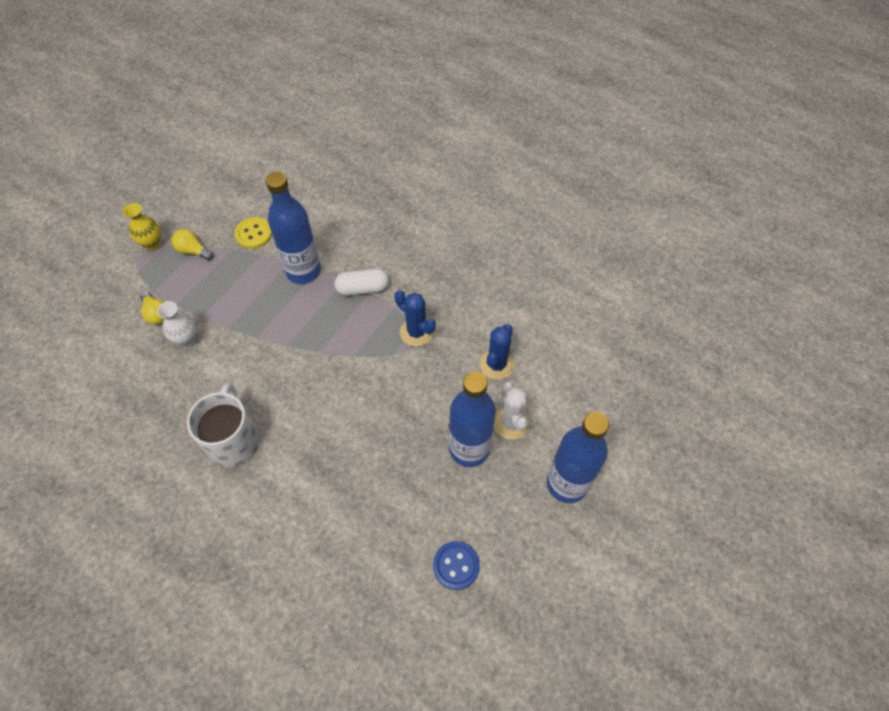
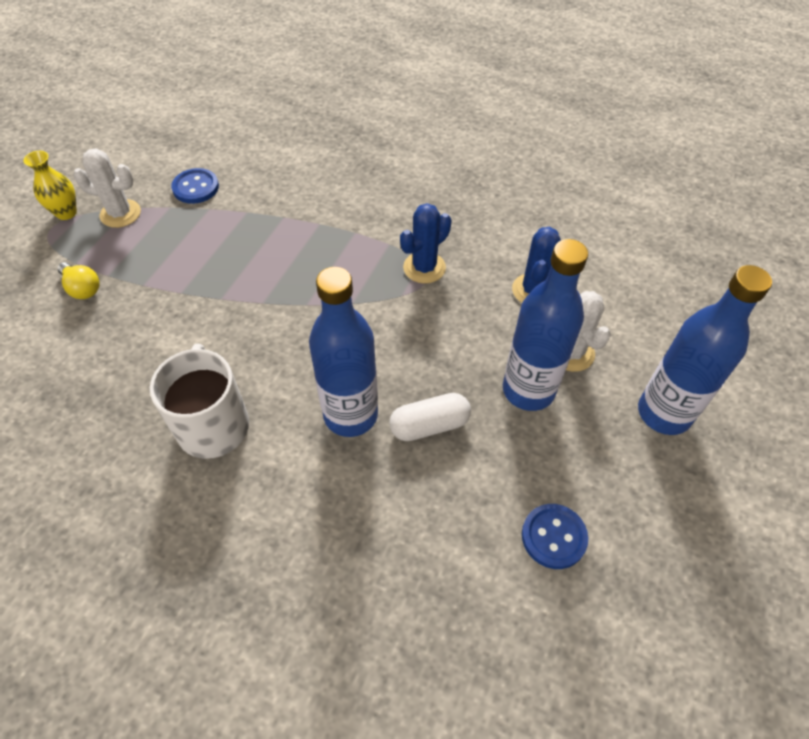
camera: 10 degrees left, 5 degrees down
(187, 340) = (128, 313): white vase -> none
(193, 250) = (120, 214): yellow light bulb -> white cactus
(254, 234) = (196, 187): yellow button -> blue button
(303, 271) = (267, 219): blue bottle -> blue bottle (350, 415)
(362, 288) = (345, 229): white capsule -> white capsule (429, 425)
(416, 332) = (424, 268): blue cactus -> blue cactus turned 75 degrees counterclockwise

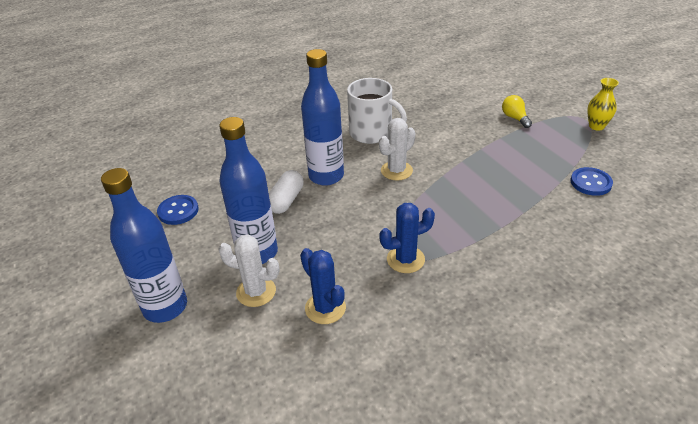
camera: 130 degrees right, 15 degrees down
(82, 288) = (515, 118): yellow light bulb -> yellow light bulb turned 75 degrees clockwise
(120, 214) = (580, 145): white cactus -> white cactus (396, 171)
(424, 268) = (405, 259): blue cactus -> blue cactus turned 75 degrees clockwise

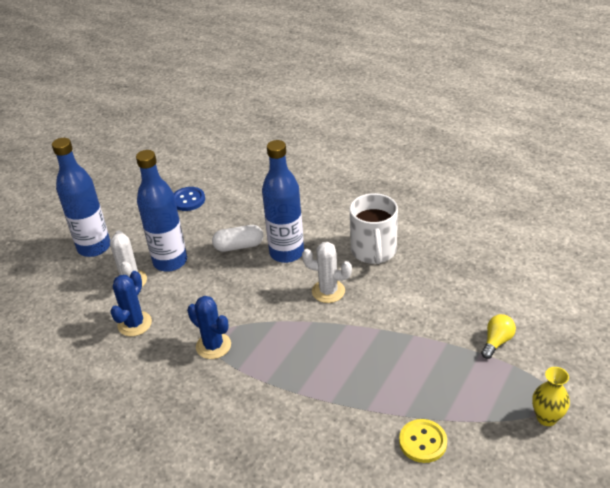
camera: 60 degrees right, 0 degrees up
(590, 183) = (422, 442): blue button -> yellow button

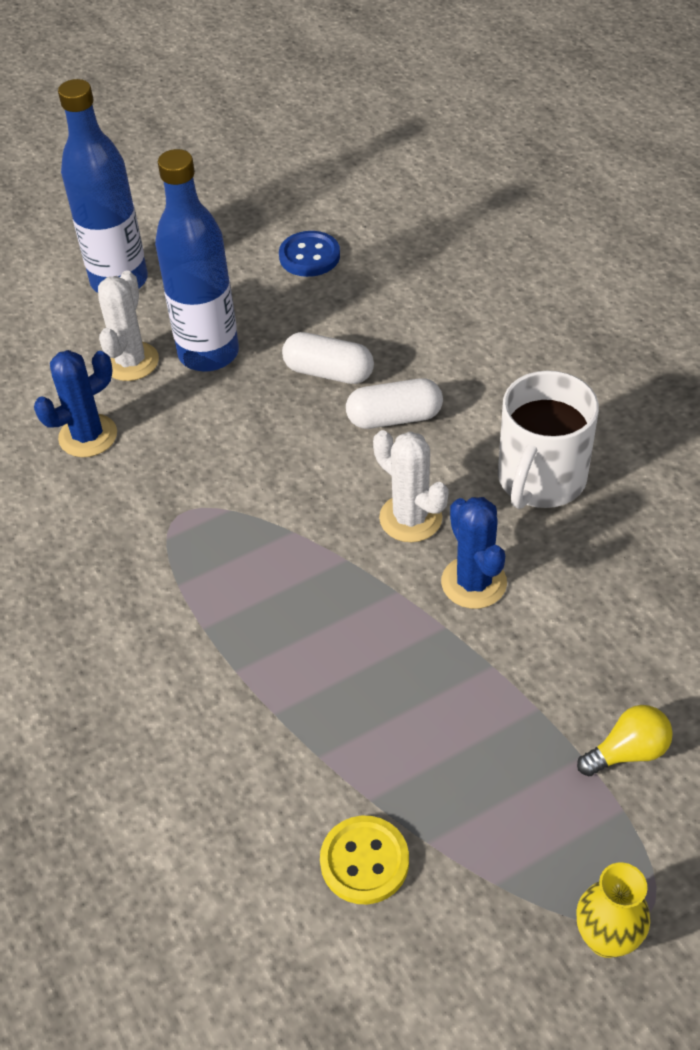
camera: 30 degrees right, 10 degrees up
(213, 346) = (171, 527): blue cactus -> blue cactus (473, 582)
(286, 253) = (394, 418): blue bottle -> white capsule

